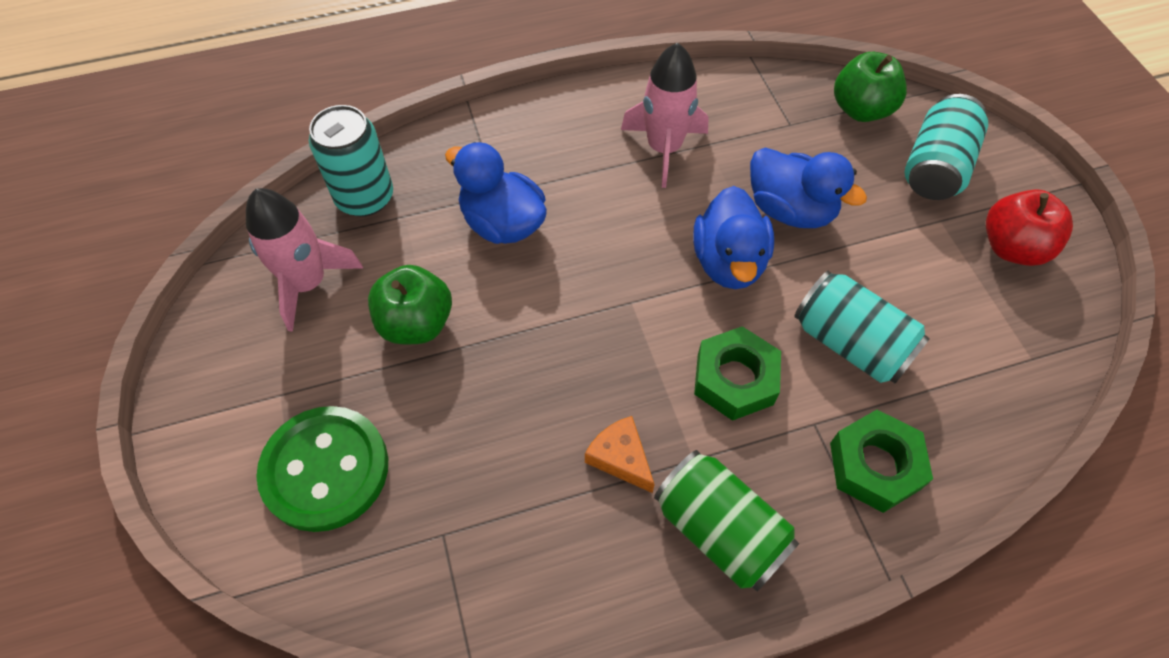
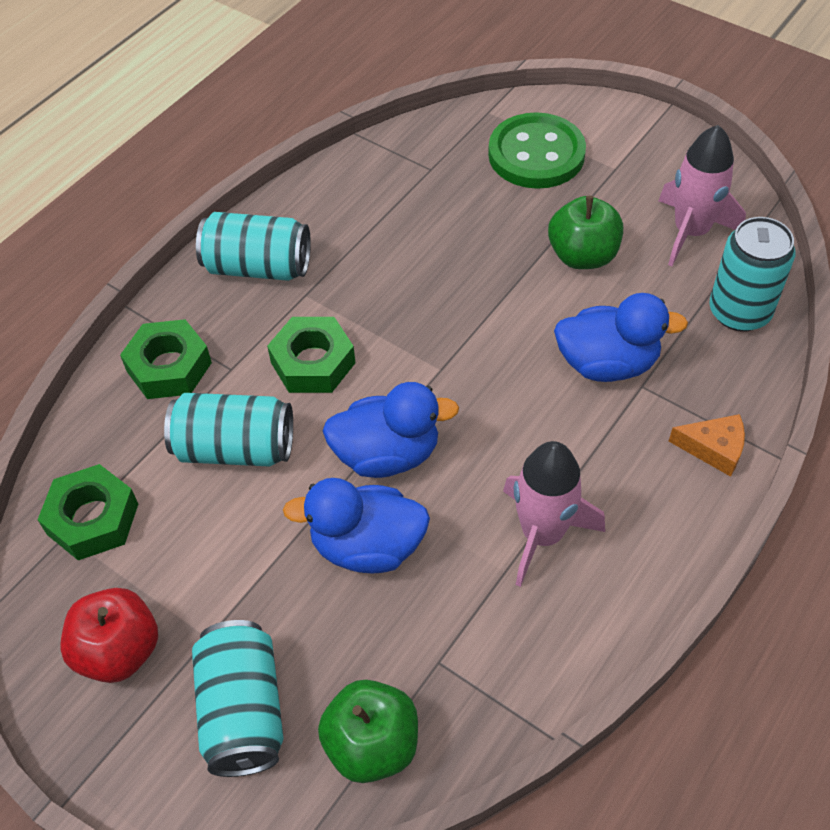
camera: 145 degrees right, 5 degrees down
(620, 458) = (356, 266): orange cheese -> orange cheese (713, 449)
(719, 530) = (258, 267): green can -> turquoise can
(728, 262) = (387, 454): blue duck -> blue duck turned 120 degrees clockwise
(1003, 357) = (93, 519): none -> green nut

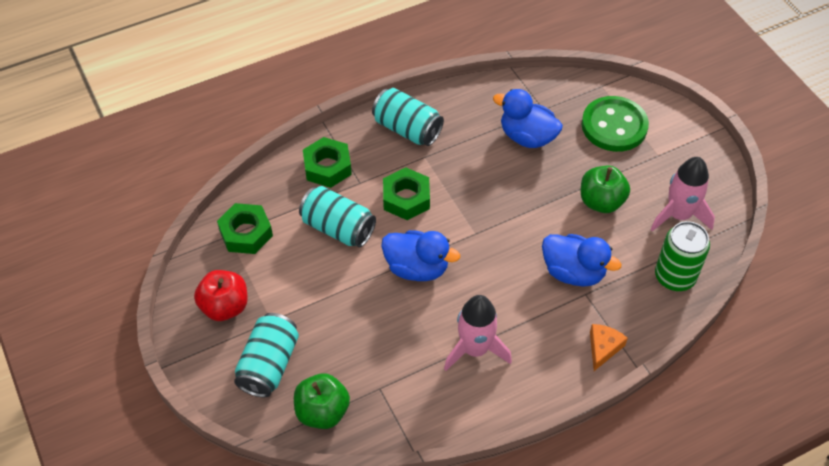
camera: 25 degrees right, 0 degrees up
(367, 546) = (377, 312): blue duck -> blue duck (527, 137)
(713, 449) = (603, 348): orange cheese -> orange cheese turned 105 degrees counterclockwise
(739, 312) = (674, 277): turquoise can -> green can

